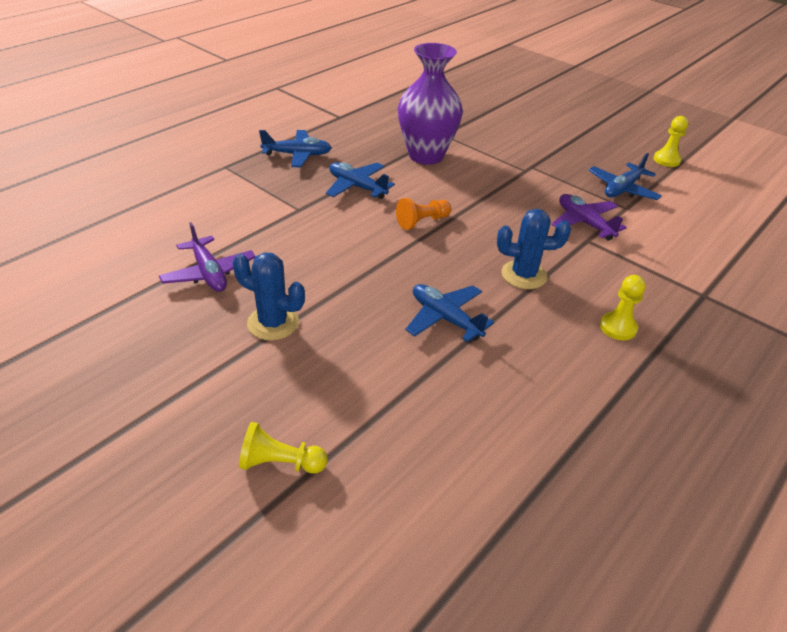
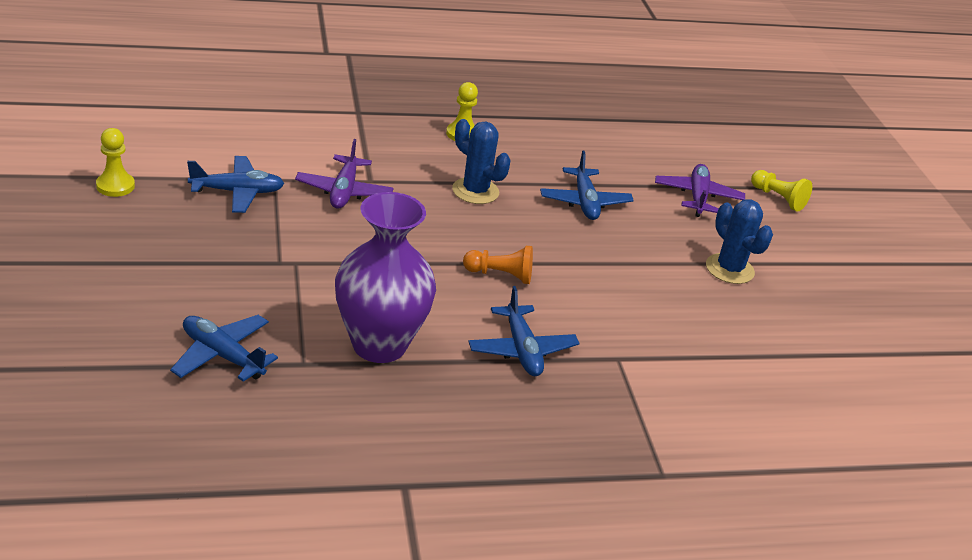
camera: 145 degrees left, 5 degrees down
(209, 273) = (763, 338): purple plane -> purple plane (697, 197)
(297, 155) = (547, 441): blue plane -> blue plane (222, 355)

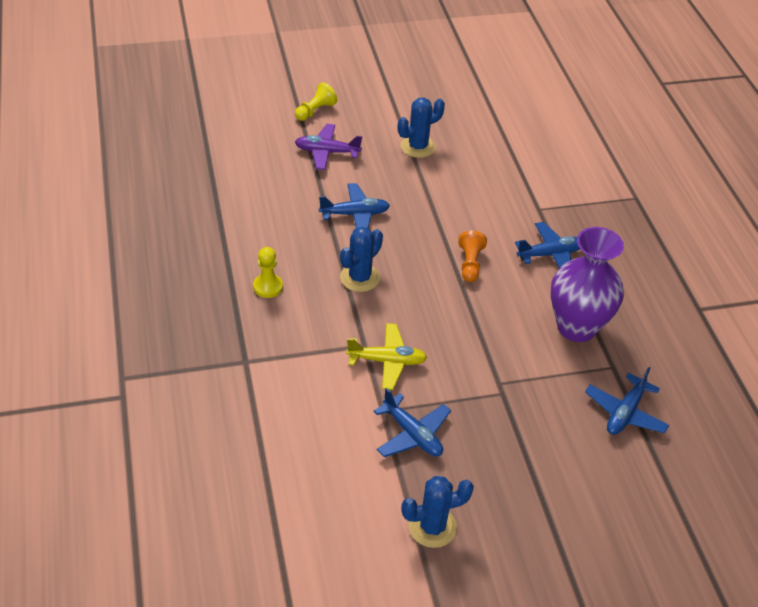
camera: 90 degrees left, 10 degrees up
(115, 186) = (432, 527): yellow pawn -> blue cactus
(237, 192) = (412, 434): blue plane -> blue plane turned 150 degrees clockwise
(344, 191) = (387, 361): purple plane -> yellow plane

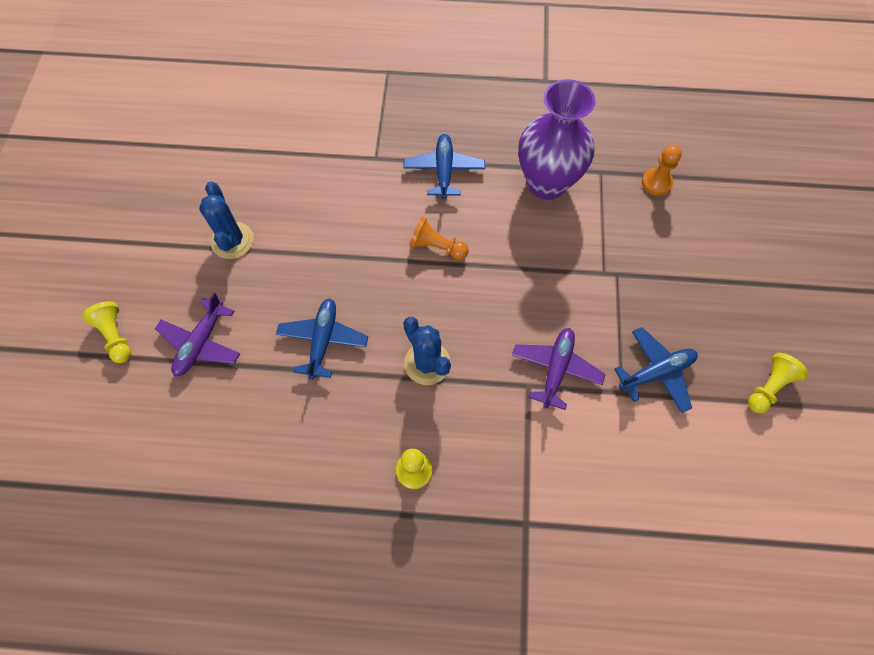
camera: 70 degrees left, 20 degrees up
(387, 361) = (556, 369): yellow plane -> purple plane
(432, 527) = (768, 387): blue cactus -> yellow pawn
(625, 413) = (656, 183): blue plane -> orange pawn

